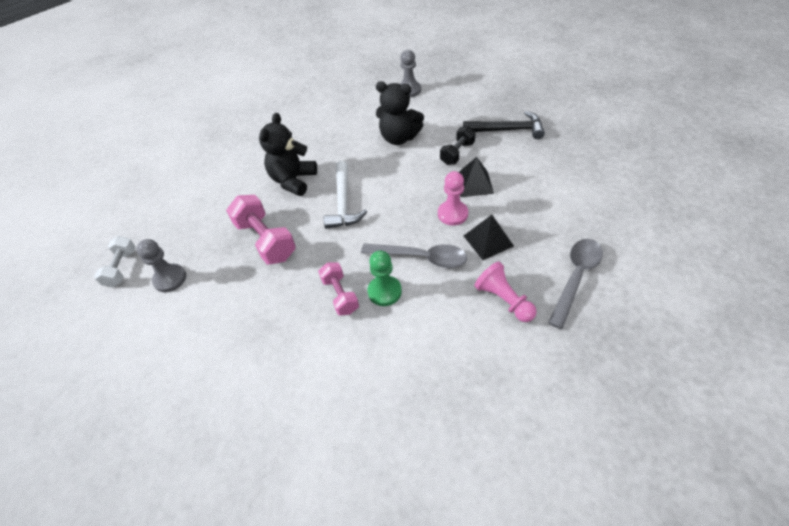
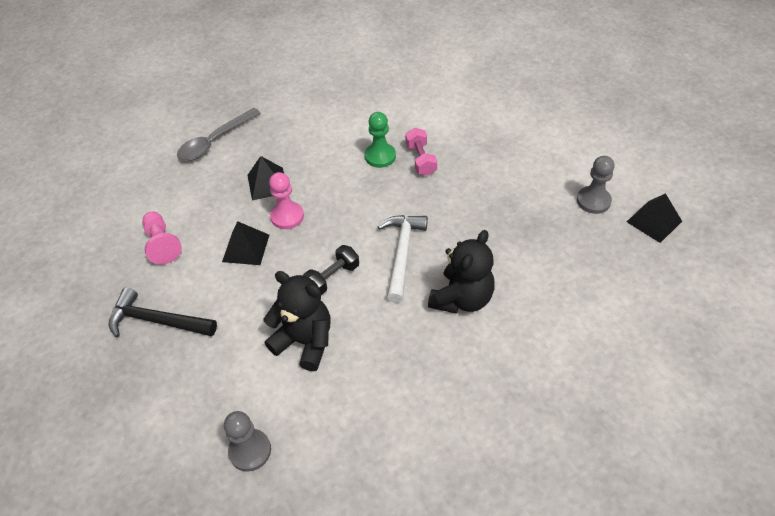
camera: 170 degrees left, 0 degrees up
(121, 268) = (654, 221): white dumbbell -> black pyramid
(265, 240) = (494, 224): pink dumbbell -> none
(421, 257) = (337, 179): grey spoon -> none
(457, 153) = (241, 296): black dumbbell -> black dumbbell (332, 278)
(503, 300) = (283, 135): pink pawn -> pink pawn (162, 244)

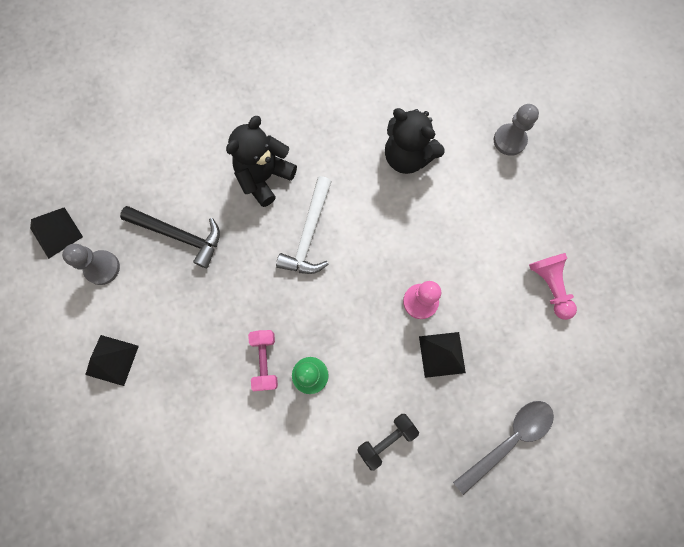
camera: 175 degrees left, 25 degrees up
(157, 321) = (540, 197): black hammer -> black hammer (179, 235)
(245, 248) = (463, 267): black pyramid -> black pyramid (112, 360)
(250, 451) = (452, 75): grey pawn -> grey pawn (509, 140)
(332, 278) = (378, 218): black dumbbell -> black dumbbell (386, 439)

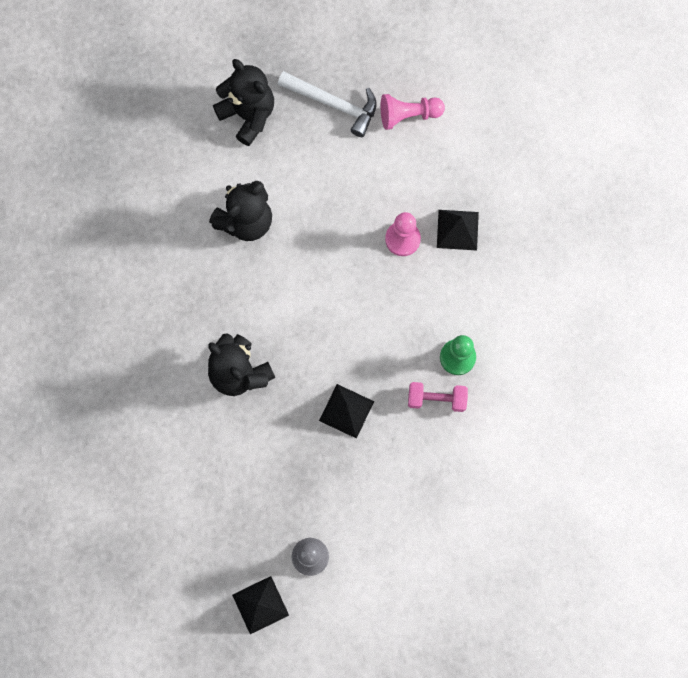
camera: 80 degrees left, 0 degrees up
(112, 360) = (410, 553): black pyramid -> black pyramid (346, 410)
(179, 235) = (289, 471): black hammer -> none
(309, 234) = (313, 336): white hammer -> white hammer (333, 104)
(386, 439) = (528, 296): black dumbbell -> none
(509, 140) = (248, 115): grey pawn -> black teddy bear
(509, 439) = (544, 187): grey spoon -> none

